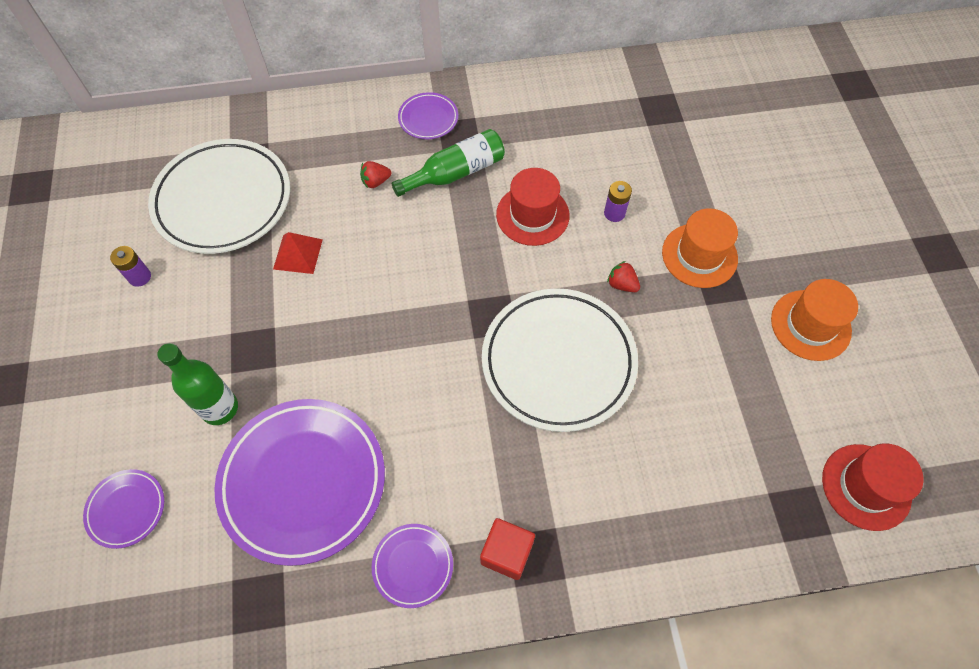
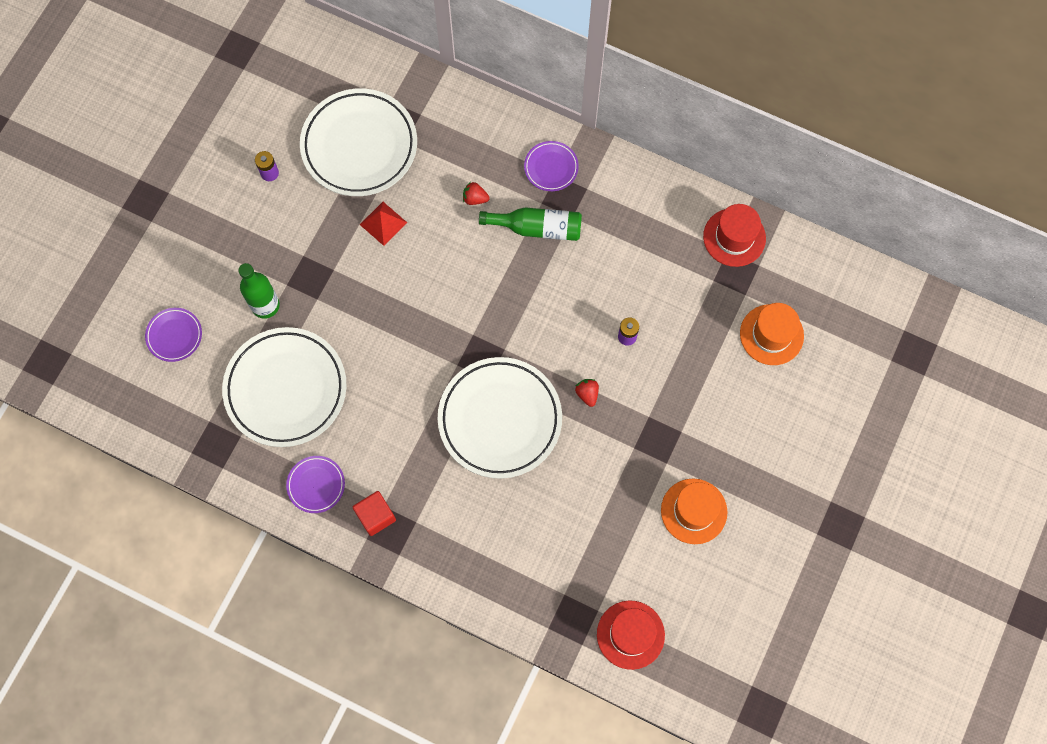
camera: 35 degrees right, 10 degrees up
(303, 481) = (286, 389): purple plate -> white plate
(532, 215) = (567, 299): red hat -> red hat (734, 237)
(699, 255) = (661, 409): orange hat -> orange hat (771, 334)

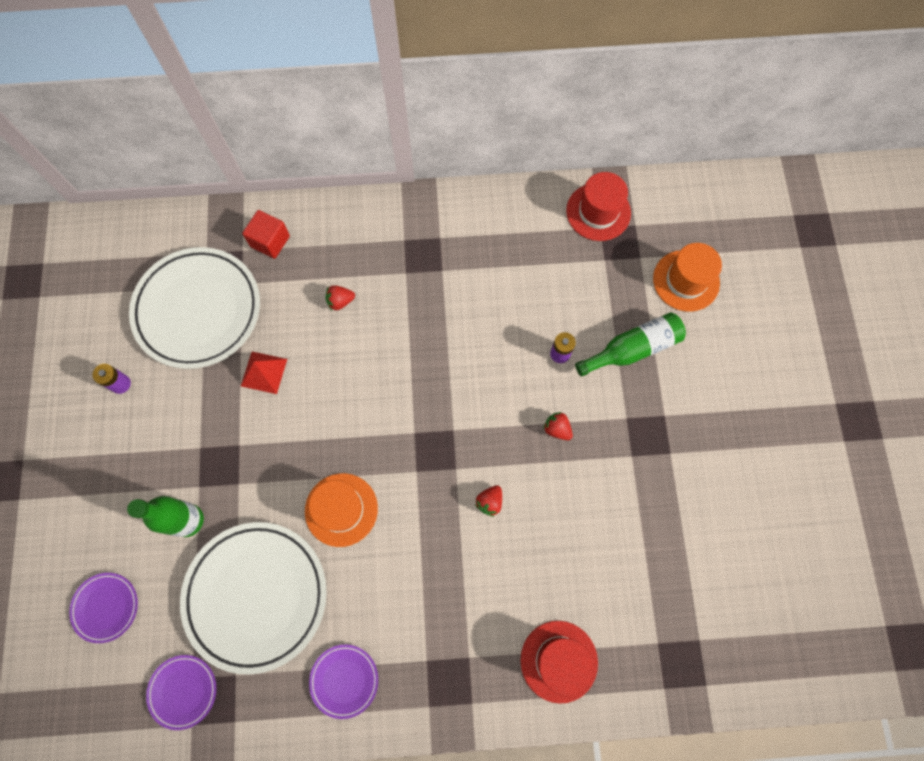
camera: 30 degrees left, 0 degrees up
(376, 516) = (425, 676): red cube -> red cube (270, 241)
(500, 419) = (489, 502): white plate -> red strawberry
(537, 228) = (415, 298): green bottle -> green bottle (632, 349)
(551, 167) = (395, 236): purple plate -> purple plate (183, 691)
(630, 634) = (745, 645): red hat -> red hat (559, 661)
(694, 511) = (724, 485): orange hat -> orange hat (341, 509)

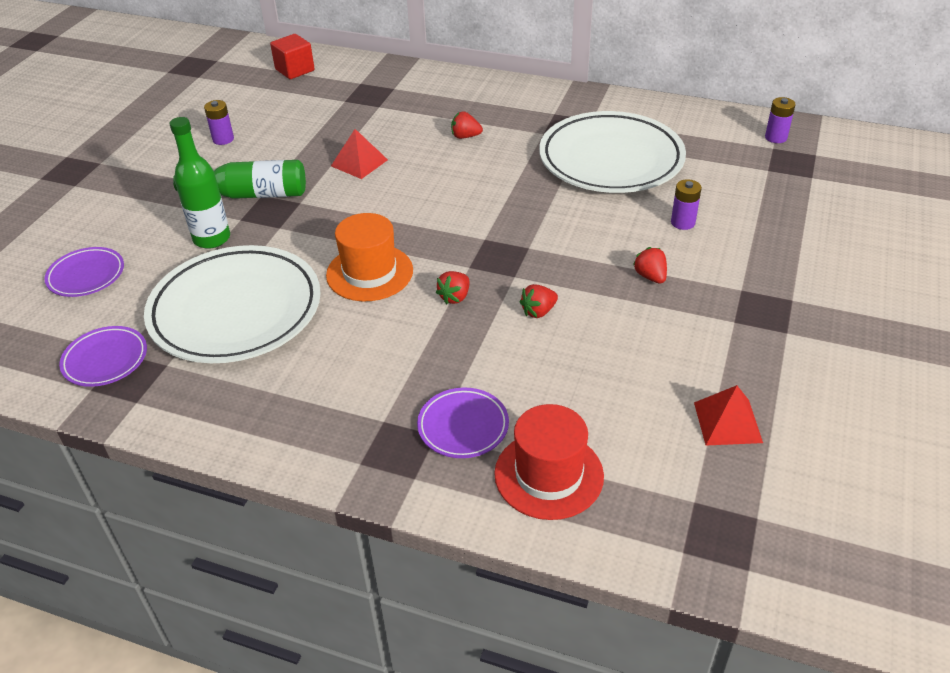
camera: 25 degrees right, 30 degrees down
(198, 310) = (327, 113): white plate -> white plate (611, 159)
(270, 241) = (423, 88): red cube -> red cube (295, 70)
(344, 680) = (278, 407): purple plate -> purple plate (463, 426)
(420, 511) = (455, 297): none -> red strawberry
(598, 212) = (776, 137): red hat -> purple battery
(632, 349) = (773, 239): green bottle -> green bottle (252, 194)
(657, 561) = (727, 422): none -> red pyramid
(686, 280) = (862, 205): orange hat -> none

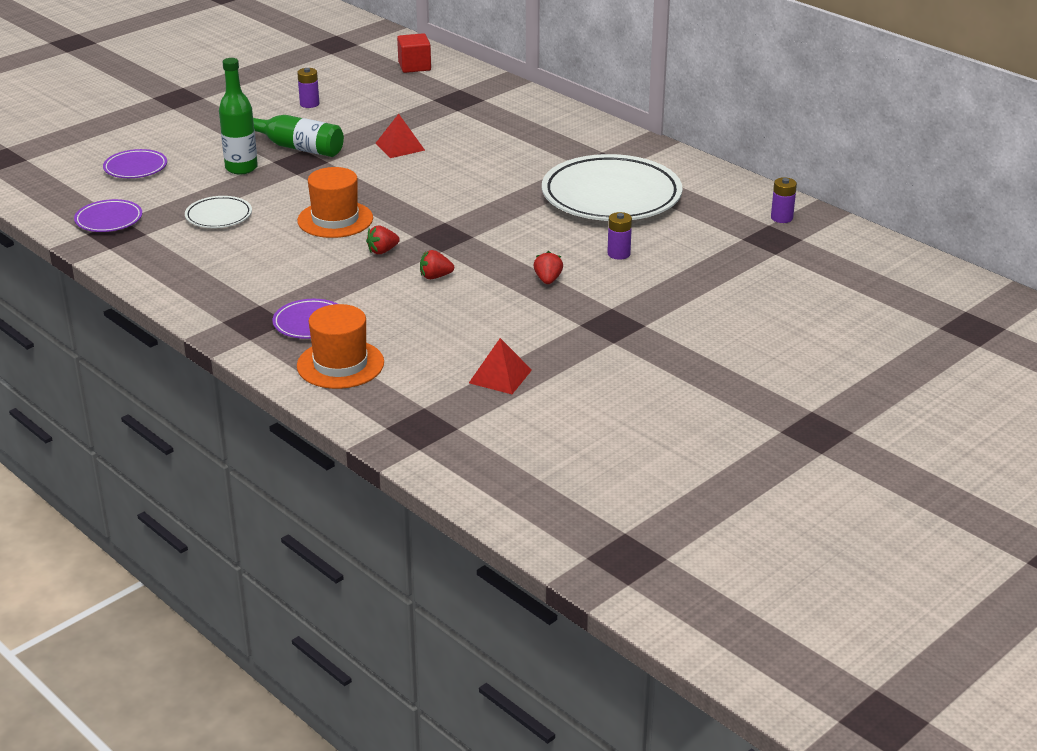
camera: 25 degrees right, 10 degrees down
(236, 310) = (219, 216): white plate -> white plate, size x0.46
(465, 136) = (506, 149): red strawberry -> none
(549, 475) = (340, 364): red hat -> orange hat

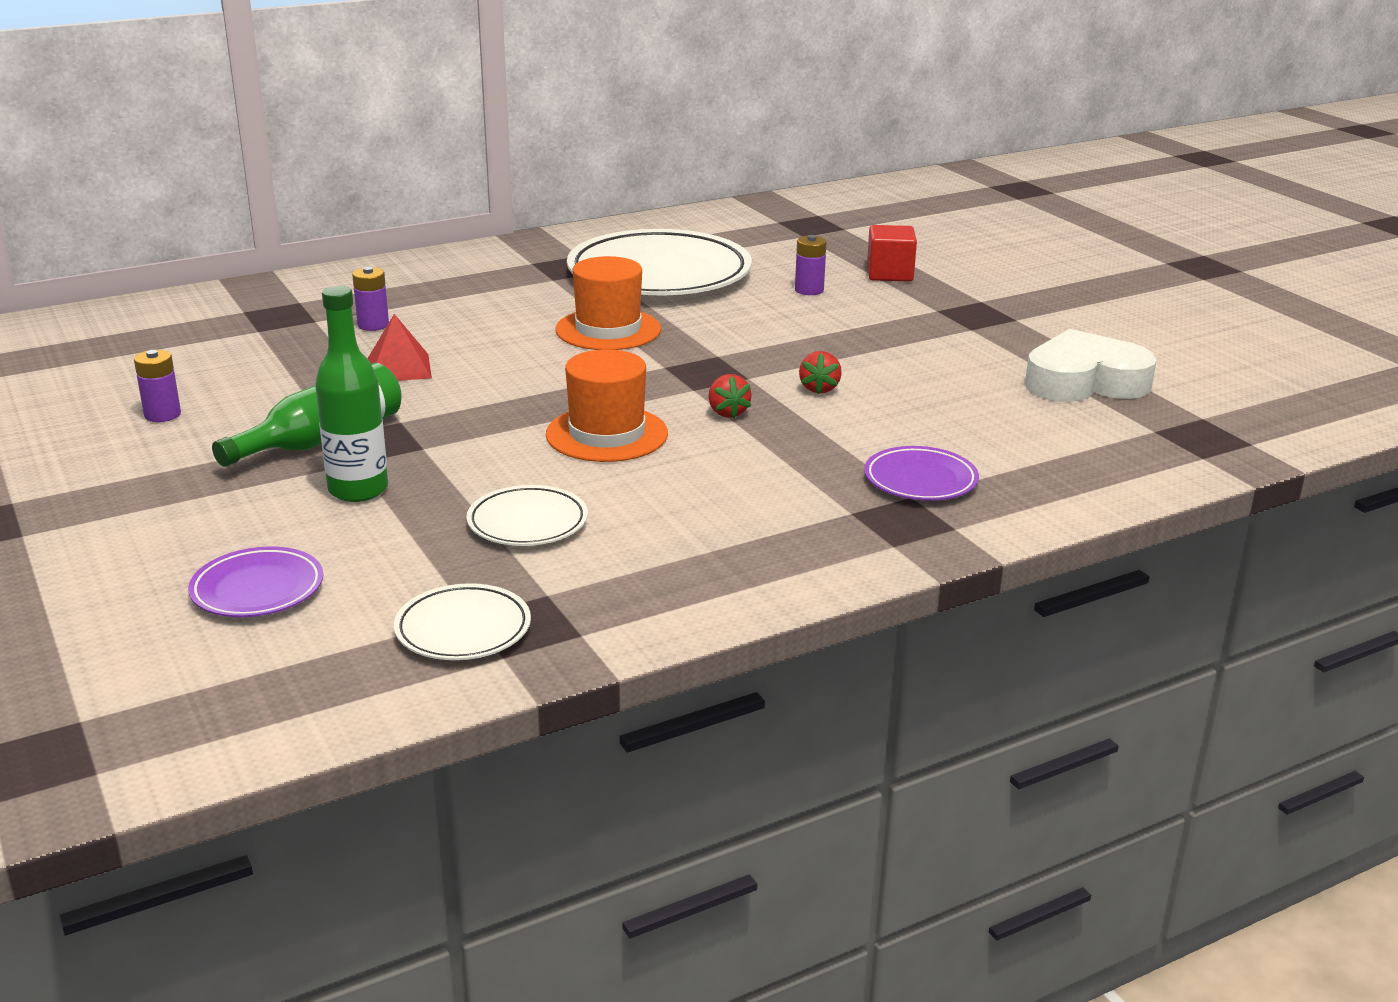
camera: 75 degrees left, 5 degrees down
(109, 220) = (463, 629): purple plate -> white plate
(340, 364) = (1041, 470): orange hat -> orange hat (608, 330)
(414, 66) = (120, 329): red cube -> red cube (889, 274)
(500, 376) = (1084, 382): red pyramid -> white heart
(548, 280) = (857, 331): red strawberry -> none
(781, 218) = (766, 215): purple battery -> purple battery (373, 325)

